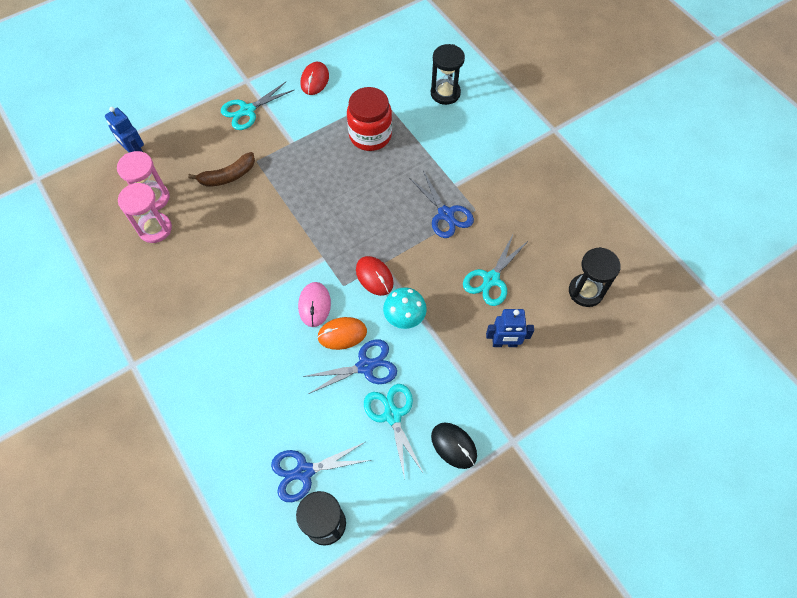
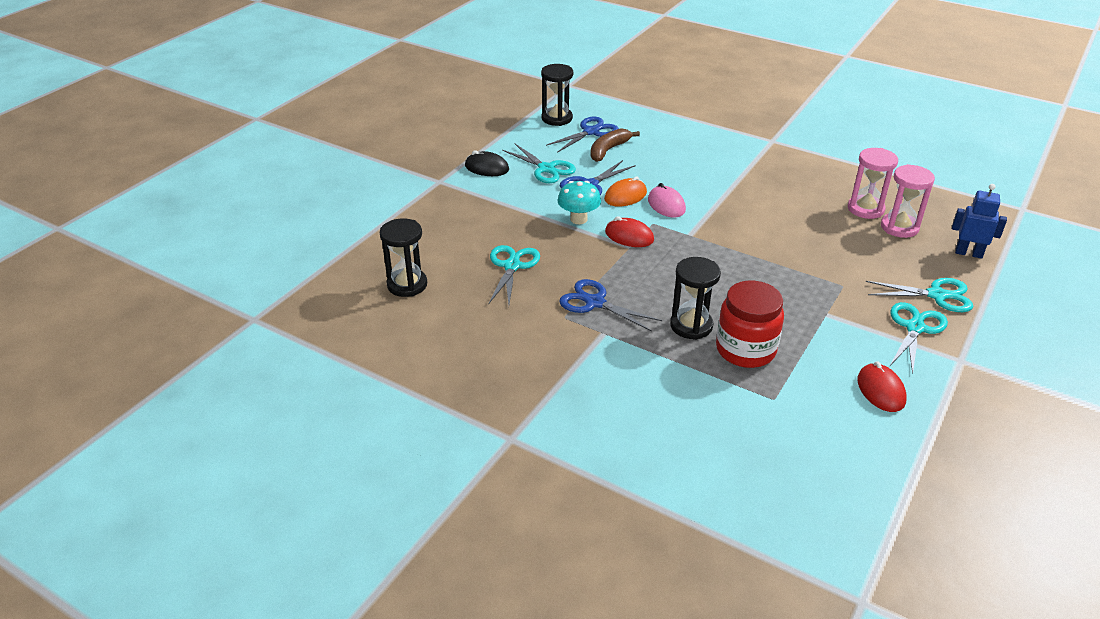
camera: 155 degrees right, 25 degrees down
(203, 128) = (936, 295): none -> turquoise scissors
(228, 176) = (854, 264): brown banana -> brown banana (608, 150)
(445, 93) = (694, 435): black hourglass -> black hourglass (691, 326)
(504, 343) = (474, 229): blue robot -> none

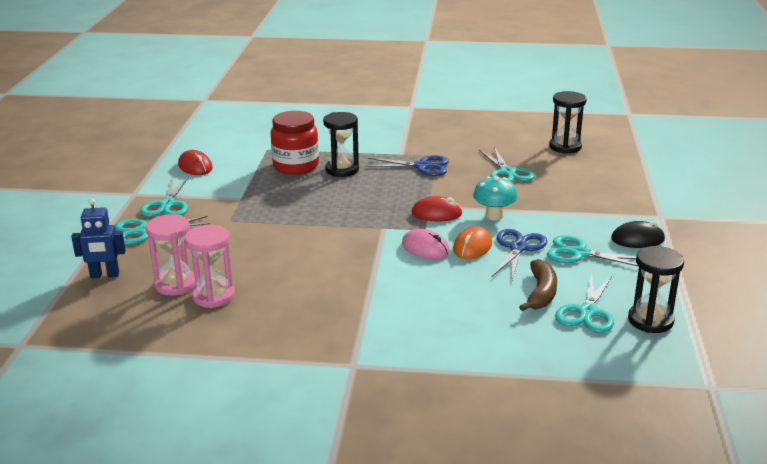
camera: 155 degrees right, 10 degrees down
(591, 132) = (587, 312): blue scissors -> turquoise scissors

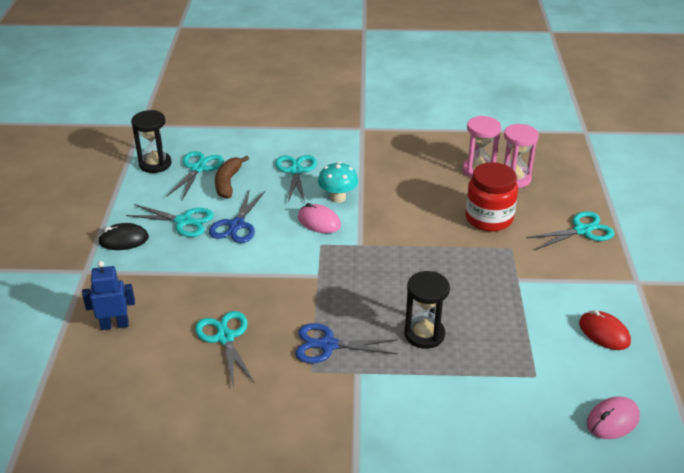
camera: 175 degrees right, 10 degrees up
(104, 275) = (577, 184): blue robot -> blue robot (114, 325)
(167, 205) = (587, 266): turquoise scissors -> turquoise scissors (296, 171)
(229, 131) = (612, 420): none -> pink mouse
(296, 166) = (482, 339): red jar -> red jar (488, 218)
(436, 213) = (309, 265): red mouse -> none
(472, 246) = (277, 225): orange mouse -> none
(494, 216) = (252, 264): turquoise mushroom -> turquoise mushroom (338, 197)
(565, 147) = (135, 399): black hourglass -> none

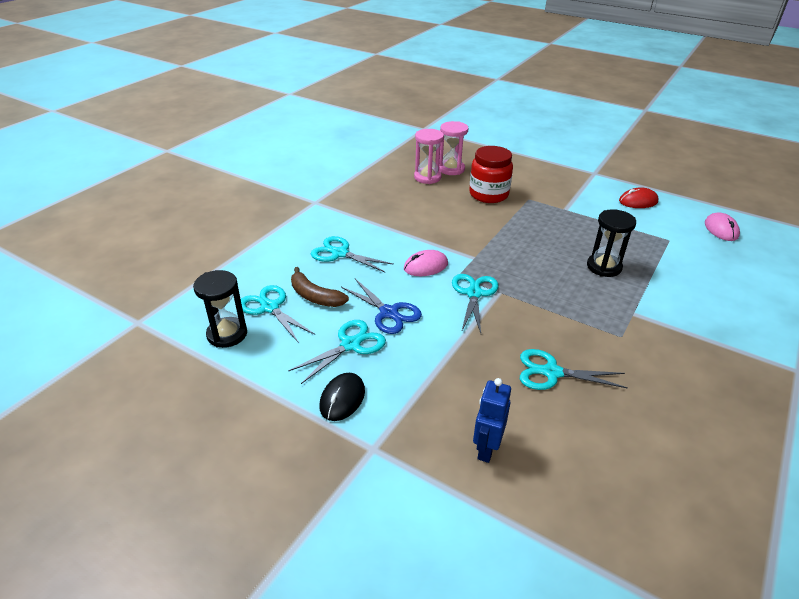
camera: 60 degrees left, 0 degrees up
(328, 345) = (593, 316): blue scissors -> none
(338, 197) = (401, 246): turquoise mushroom -> none
(582, 230) = (530, 169): turquoise scissors -> turquoise scissors (474, 293)

